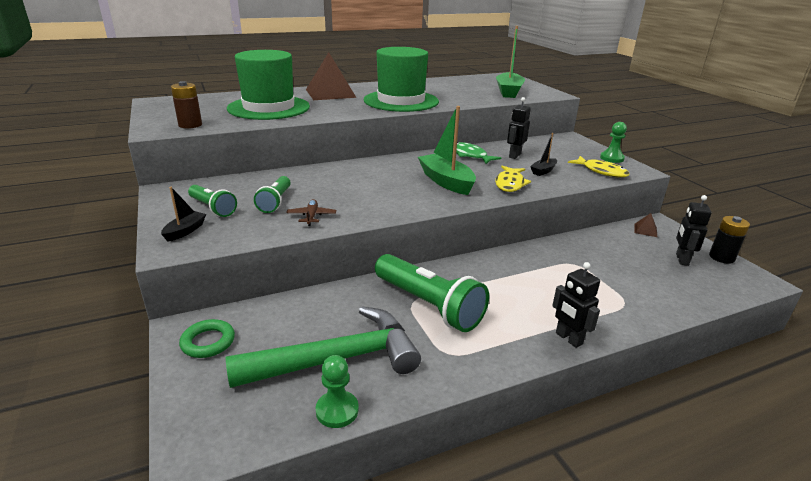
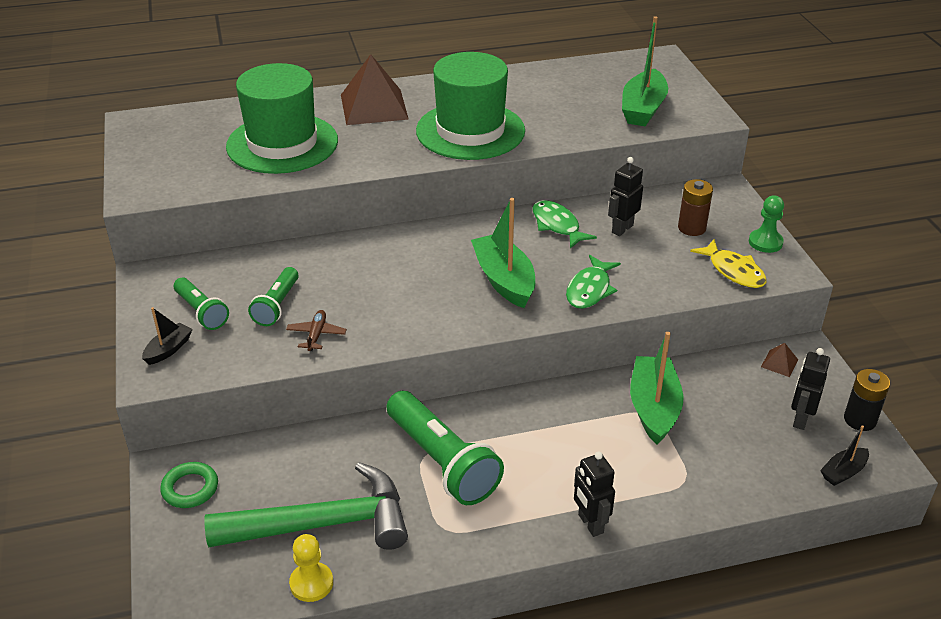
camera: 10 degrees right, 10 degrees up
(190, 125) = (178, 183): brown battery -> brown battery (691, 228)
(337, 410) = (311, 583): green pawn -> yellow pawn
(510, 184) = (590, 290): yellow fish -> green fish
(543, 171) = (649, 265): black boat -> black boat (843, 472)
(575, 260) = (653, 408): none -> green boat

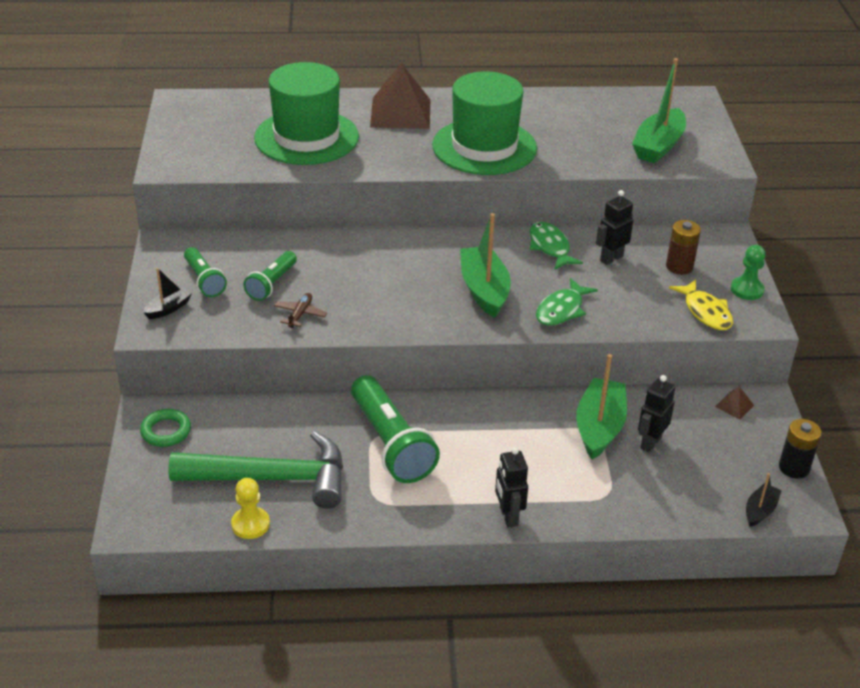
camera: 10 degrees right, 0 degrees up
(800, 419) = (736, 458): black robot -> black robot (650, 443)
(843, 472) = (760, 510): black boat -> black boat turned 150 degrees clockwise

